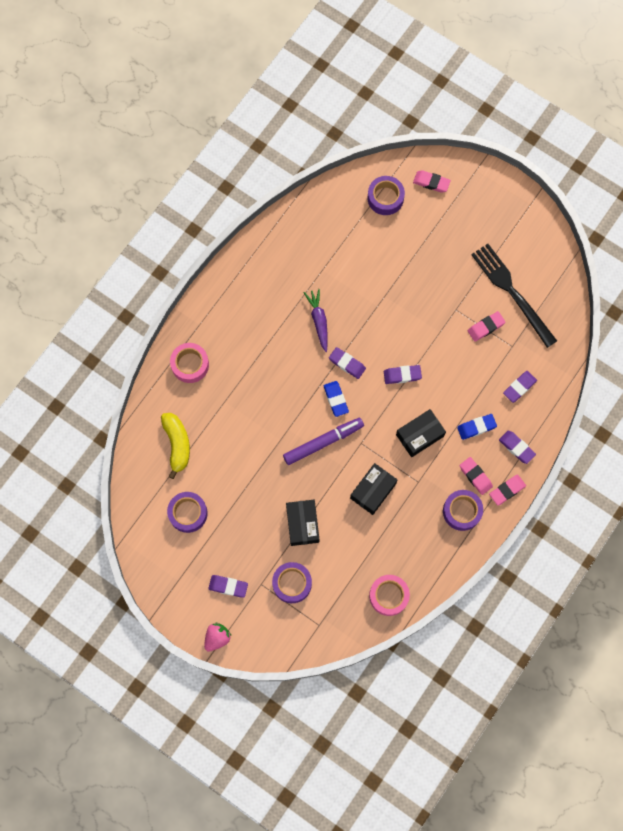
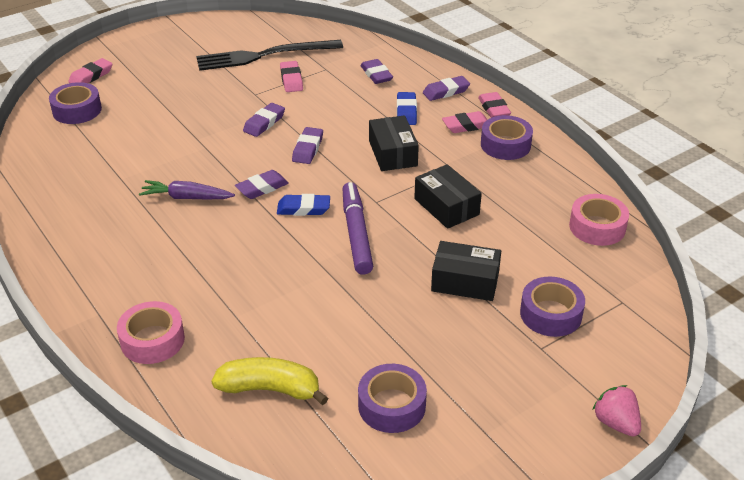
camera: 70 degrees left, 35 degrees down
(228, 586) = (533, 387): purple eraser -> purple eraser (264, 123)

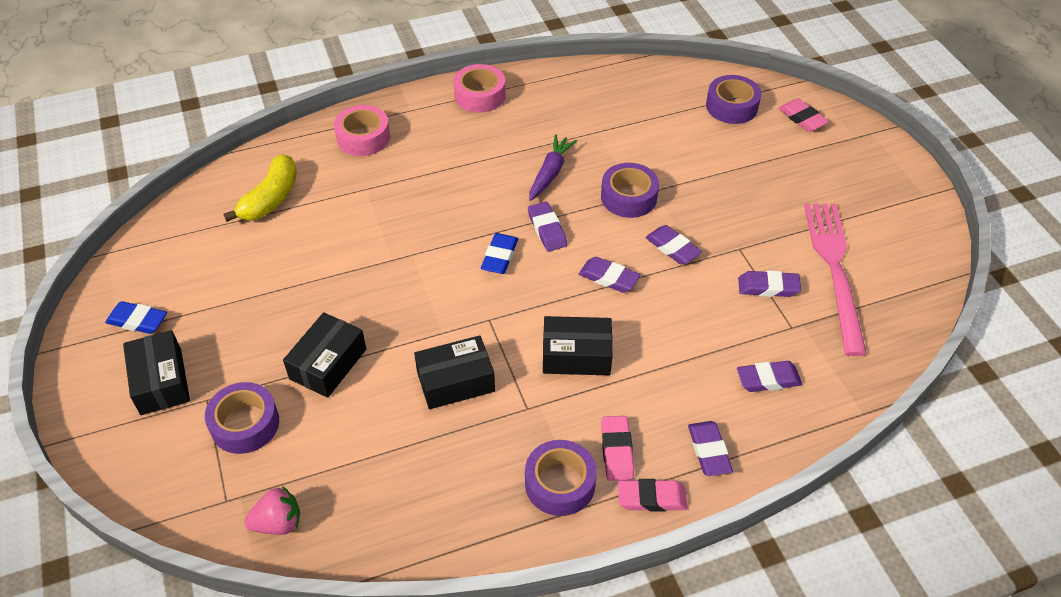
camera: 105 degrees right, 10 degrees up
(264, 55) = (834, 269): black fork -> pink fork
(291, 80) = (768, 287): pink eraser -> purple eraser
(356, 233) = (441, 291): purple marker -> none
(392, 405) = (208, 270): purple tape -> purple tape (629, 197)
(406, 112) = (666, 391): blue eraser -> blue eraser (137, 321)
(540, 388) = (161, 381): none -> black box
(597, 227) = (356, 527): pink tape -> pink tape (480, 95)
(616, 423) = (88, 426): pink strawberry -> pink strawberry (278, 523)

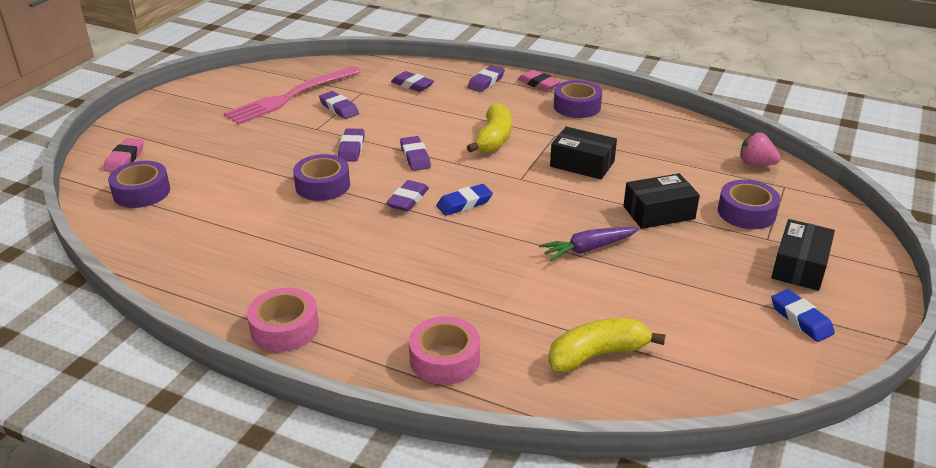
camera: 135 degrees left, 15 degrees down
(550, 173) = (343, 230): purple carrot -> purple carrot (588, 249)
(576, 355) = (493, 139): black box -> yellow banana
(616, 451) = (530, 102): pink eraser -> none

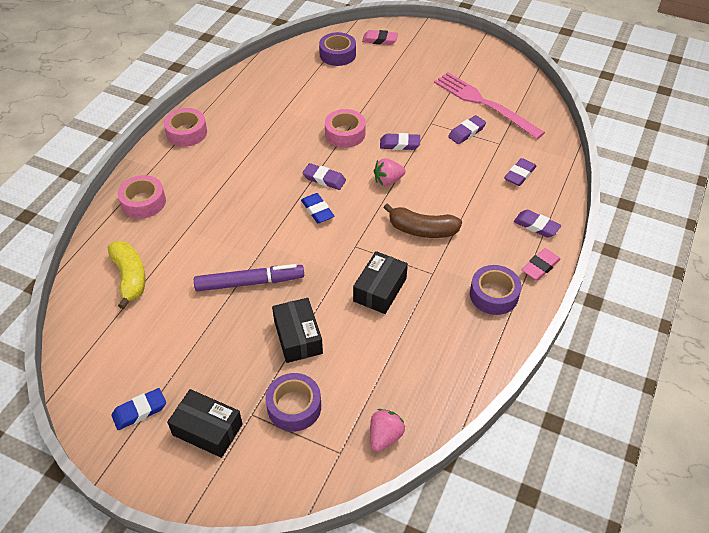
camera: 90 degrees right, 15 degrees up
(322, 185) = (345, 134): purple tape -> pink tape
(415, 157) = (388, 181): purple eraser -> pink strawberry
(493, 139) = (422, 230): yellow banana -> brown banana
(588, 249) = (250, 283): purple carrot -> purple marker

